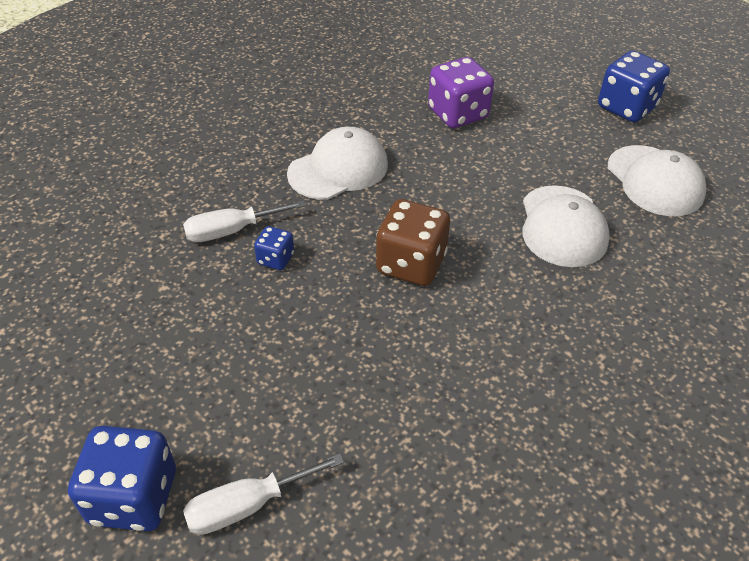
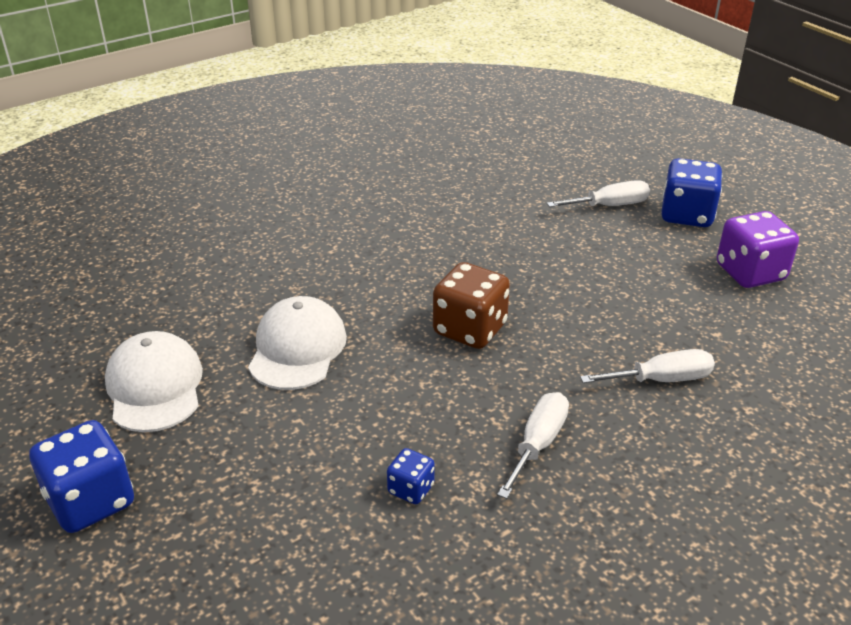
camera: 170 degrees left, 10 degrees down
(275, 259) = (608, 347): blue dice -> blue dice (411, 489)
(338, 169) = (538, 444): white cap -> white screwdriver
(458, 114) = (349, 519): purple dice -> purple dice (750, 273)

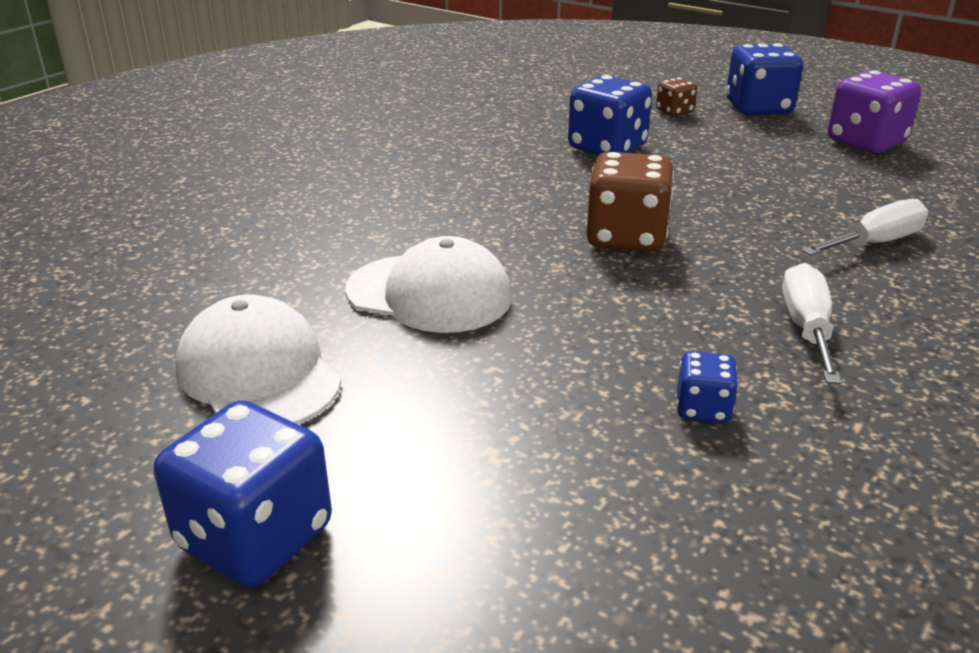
camera: 20 degrees left, 5 degrees down
(297, 348) = (429, 294): white cap -> white cap turned 120 degrees clockwise
(522, 235) = (607, 148): none -> blue dice
(609, 206) = (674, 112): white screwdriver -> brown dice

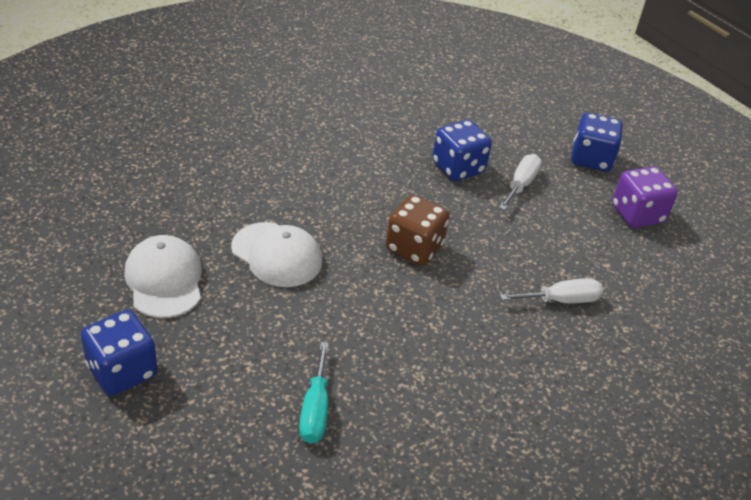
camera: 15 degrees right, 10 degrees up
(660, 485) = (315, 410): none -> turquoise screwdriver
(674, 112) = (529, 146): brown dice -> none
(703, 408) = (368, 376): blue dice -> none
(806, 328) = (465, 346): white screwdriver -> white screwdriver (520, 184)

